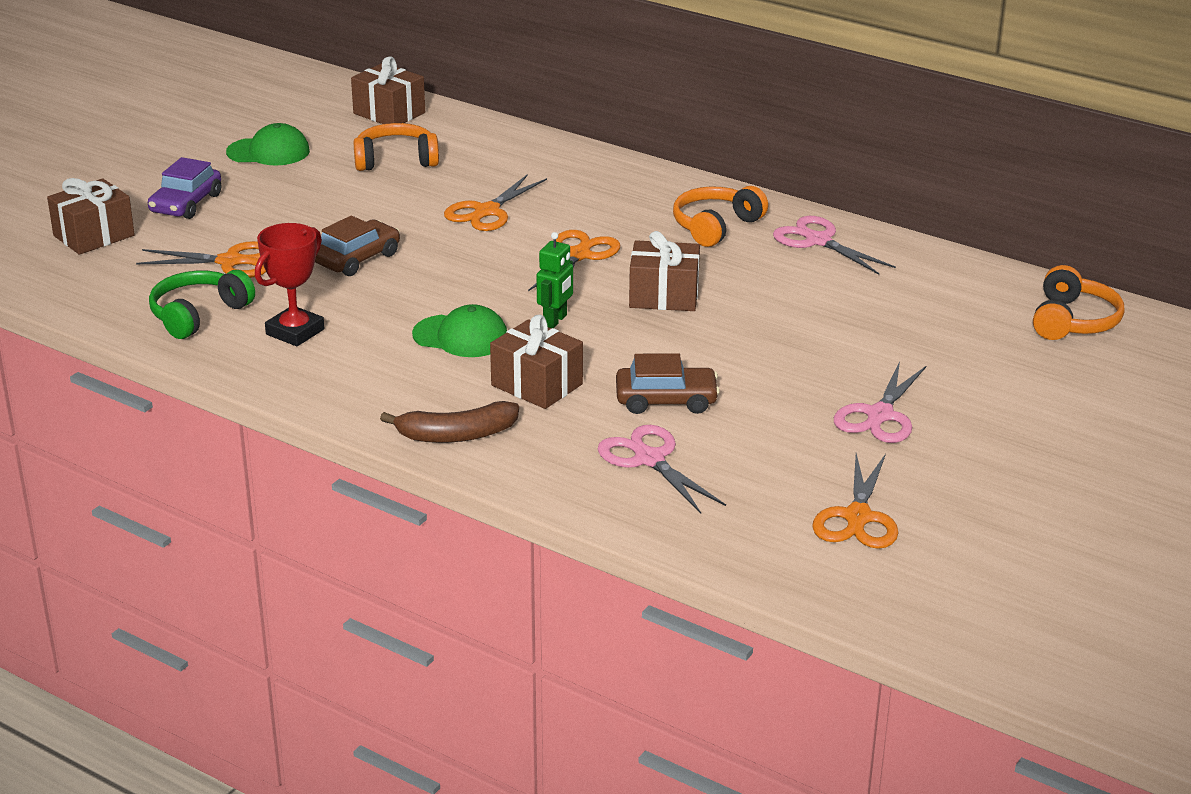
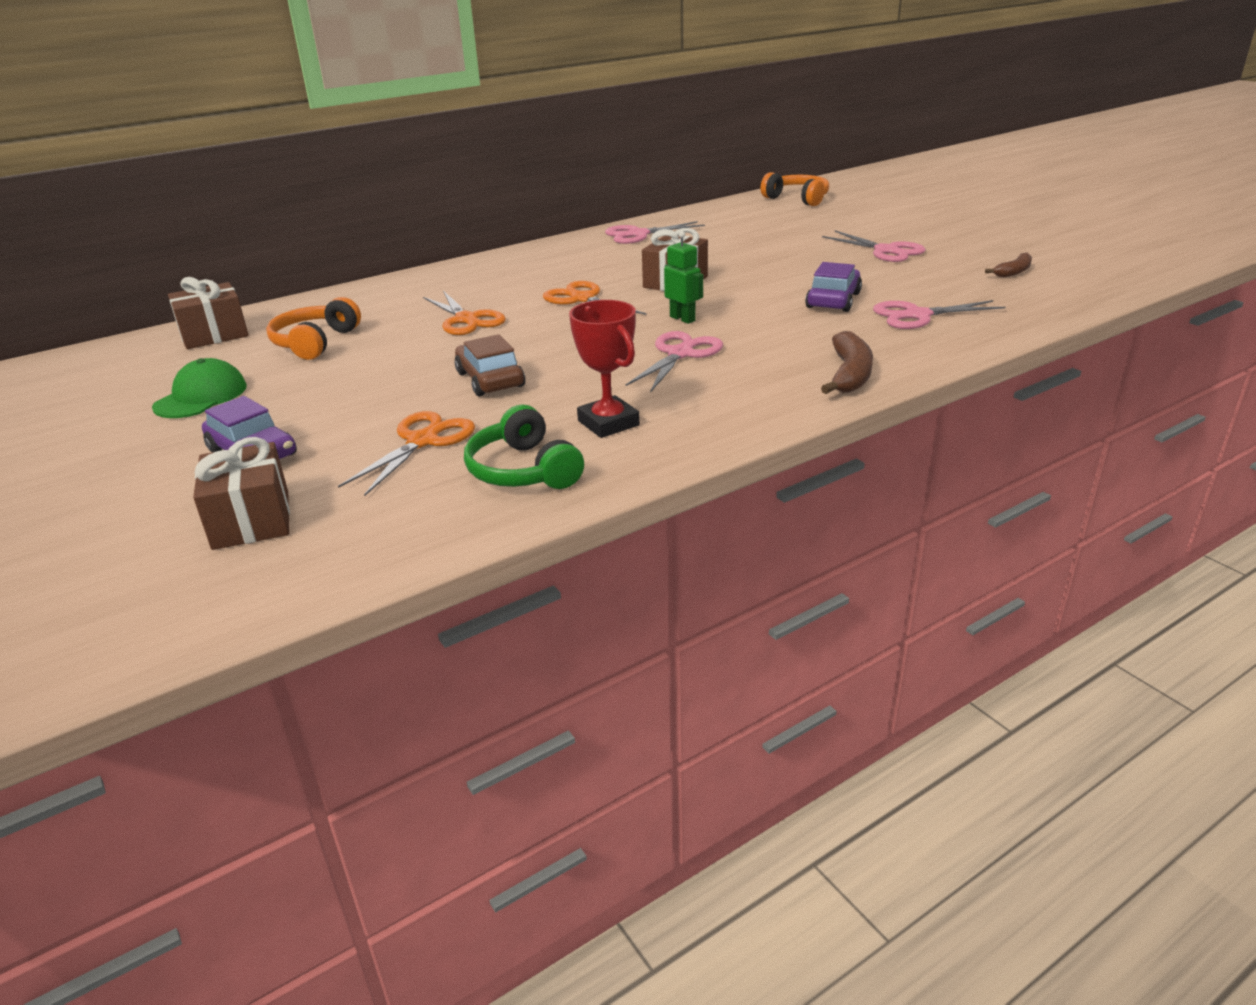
camera: 65 degrees left, 0 degrees up
(461, 336) = (680, 354): green cap -> pink scissors
(537, 385) = (783, 337): brown gift -> none
(666, 400) = (833, 300): brown car -> purple car
(716, 226) = (585, 256): orange headphones -> none
(858, 517) = (1013, 272): orange scissors -> brown banana

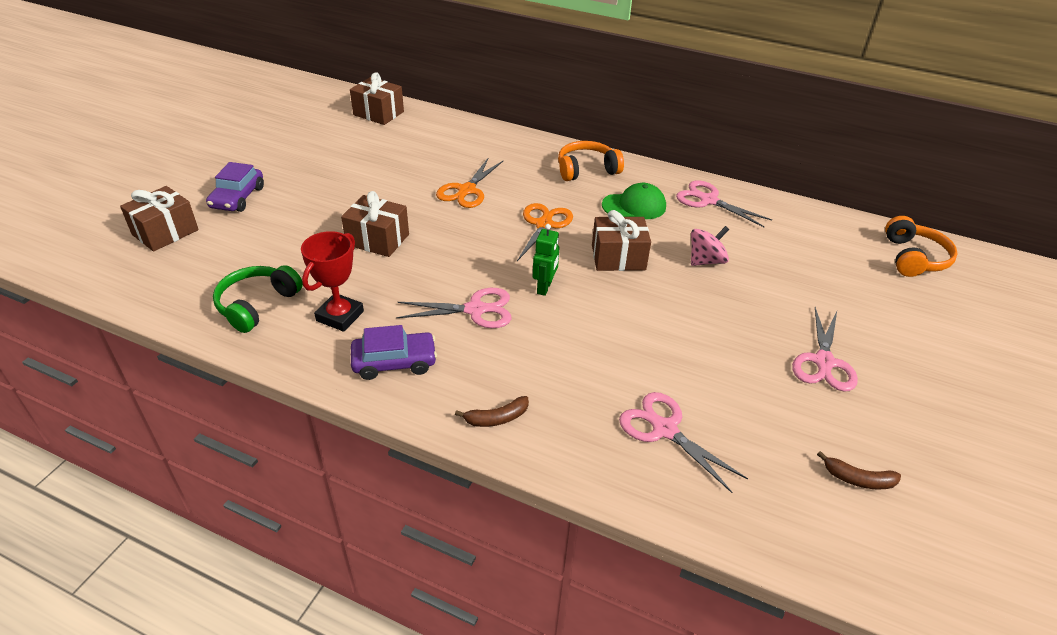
camera: 55 degrees right, 10 degrees up
(201, 396) = (296, 149): green cap -> green cap (634, 206)
(315, 342) = (391, 151): orange headphones -> orange headphones (586, 170)
(422, 441) = (278, 249): orange scissors -> none
(490, 379) = (378, 239): brown car -> brown gift
(721, 255) = (706, 261): none -> pink spinning top
(833, 300) = (655, 362): purple car -> purple car (394, 362)
(849, 375) = (497, 418): brown banana -> brown banana, size x0.64

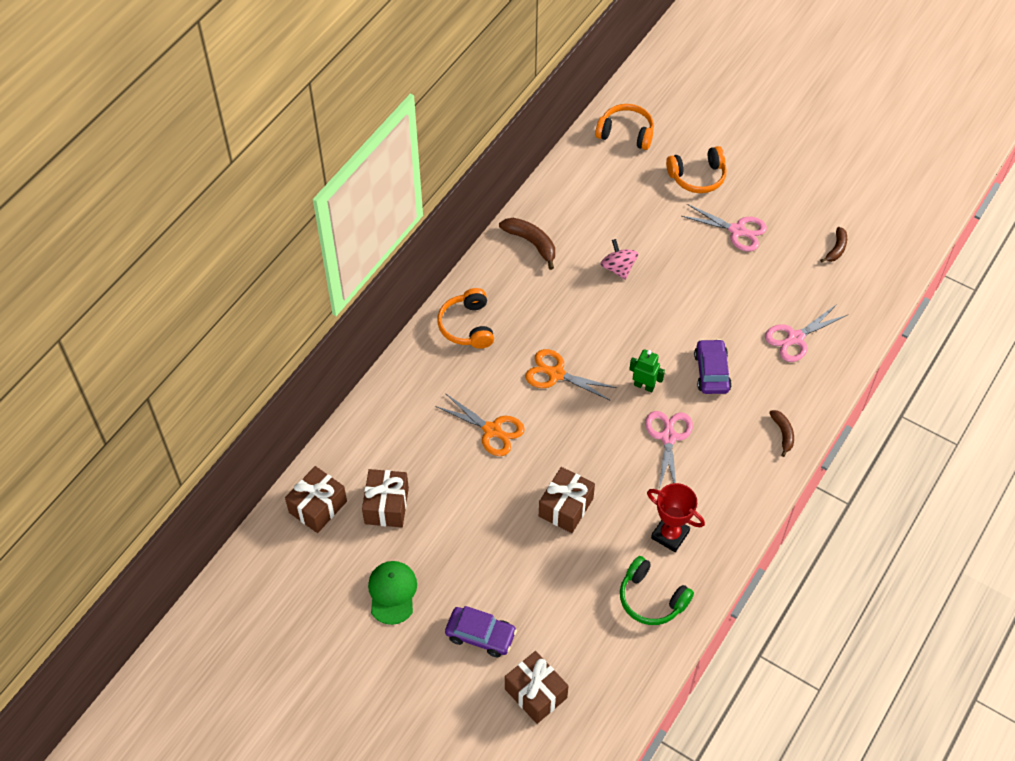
camera: 80 degrees left, 15 degrees up
(394, 362) = (725, 495): purple car -> purple car (711, 372)
(618, 257) = (608, 327): brown gift -> brown gift (386, 505)
(634, 206) = (534, 300): green cap -> green cap (392, 593)
(708, 200) = (531, 243): pink scissors -> brown banana
(890, 321) = (697, 177): none -> orange headphones

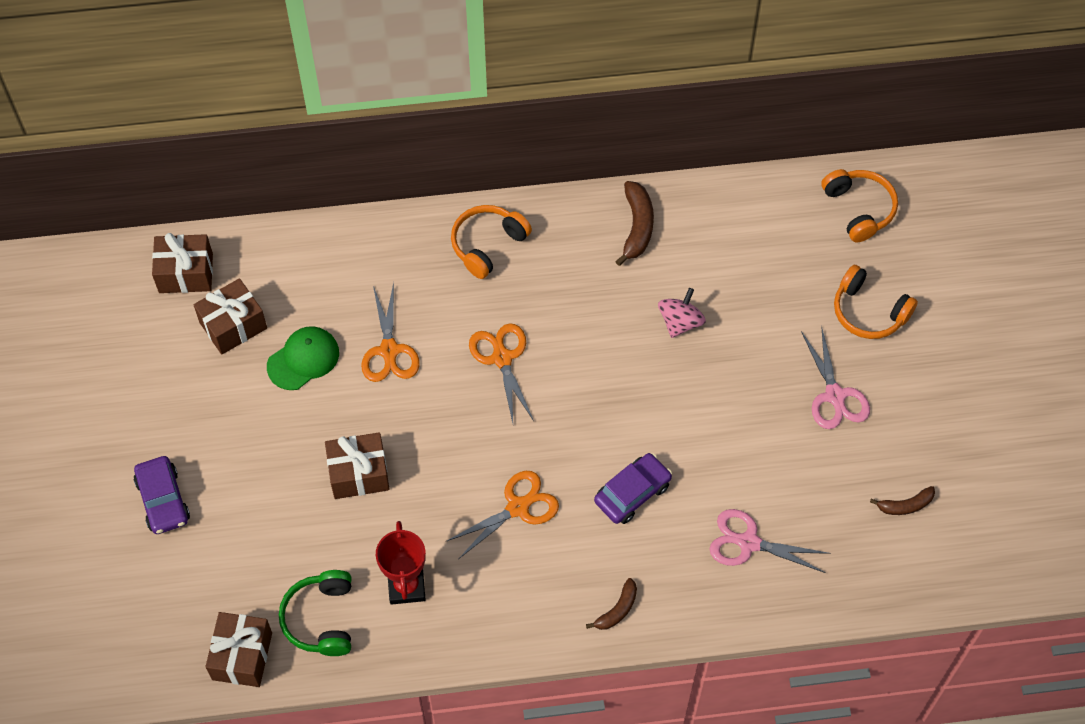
camera: 50 degrees right, 5 degrees up
(392, 593) = (148, 397): green cap -> green cap (303, 359)
(536, 693) = (140, 589): brown gift -> brown gift (242, 656)
(644, 386) = (559, 444): green robot -> none
(668, 437) = (517, 507): pink scissors -> orange scissors

